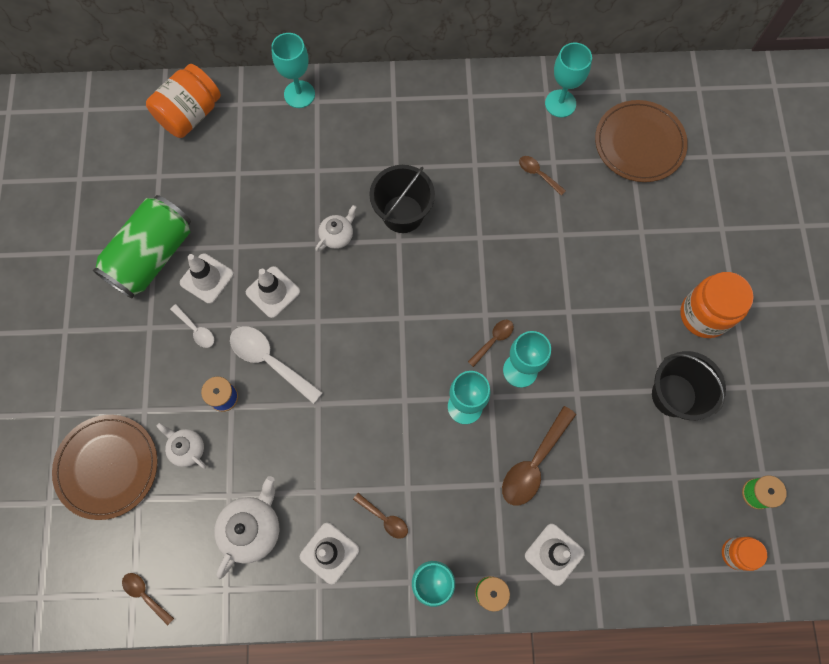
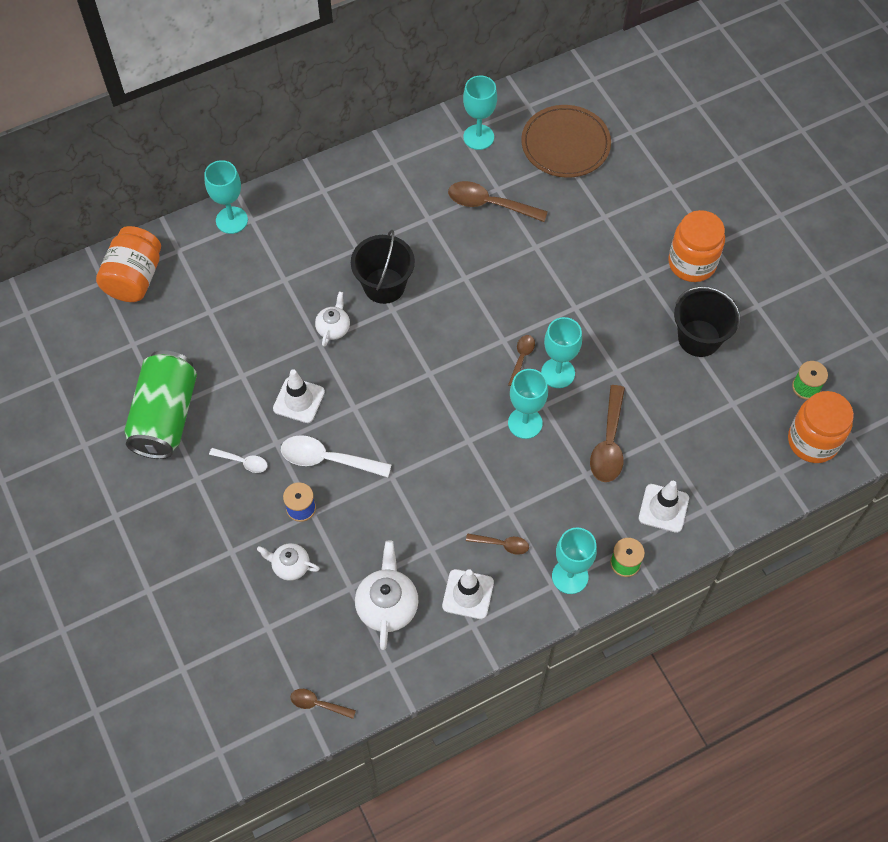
camera: 25 degrees left, 10 degrees down
(107, 467) = (222, 614): brown plate -> none
(207, 278) = (229, 414): white traffic cone -> none
(538, 174) = (489, 204): brown spoon -> brown spoon, size x1.81
(736, 553) = (813, 441): orange jar -> orange jar, size x1.77

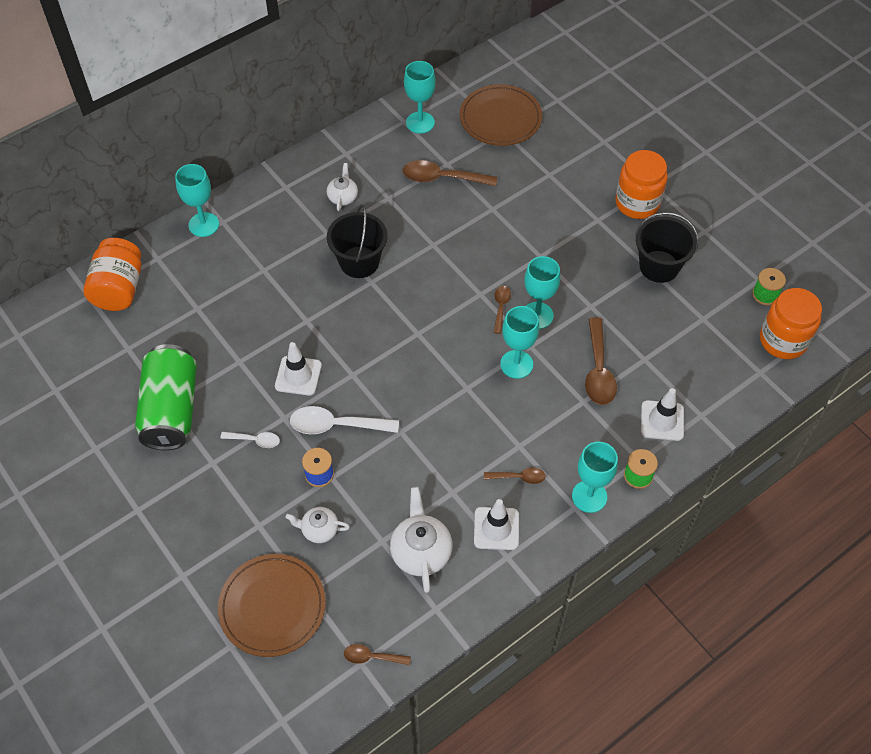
camera: 10 degrees left, 5 degrees down
(230, 636) = (272, 606): none -> brown plate
(333, 328) = (319, 306): white teapot -> white teapot (343, 197)

